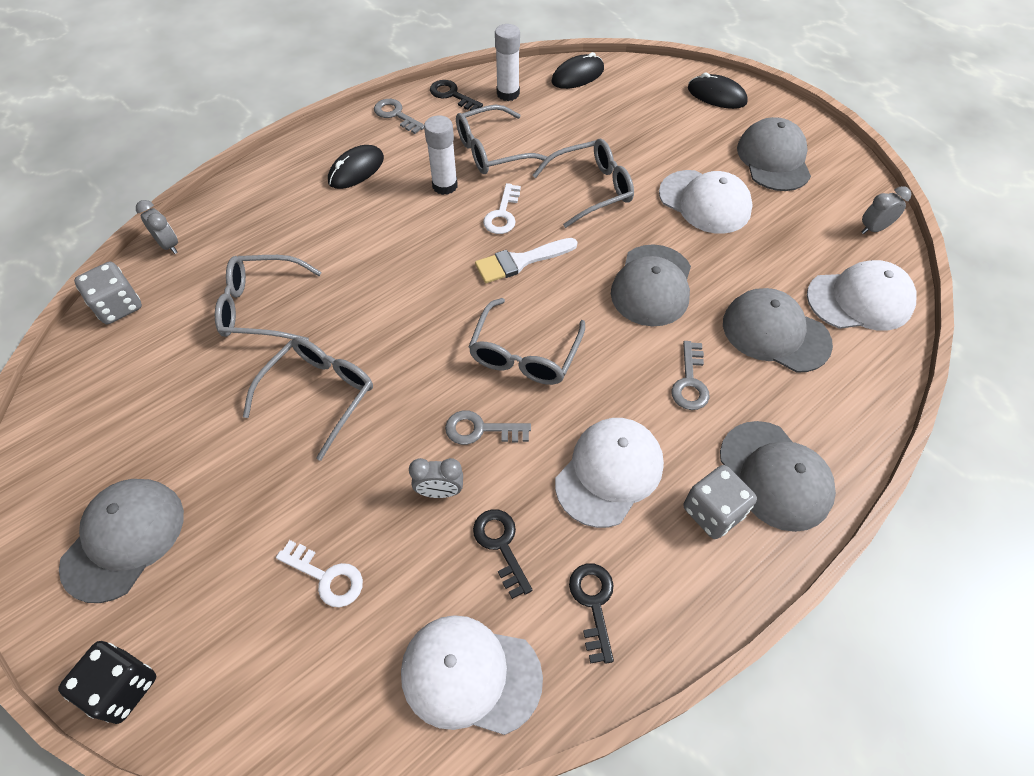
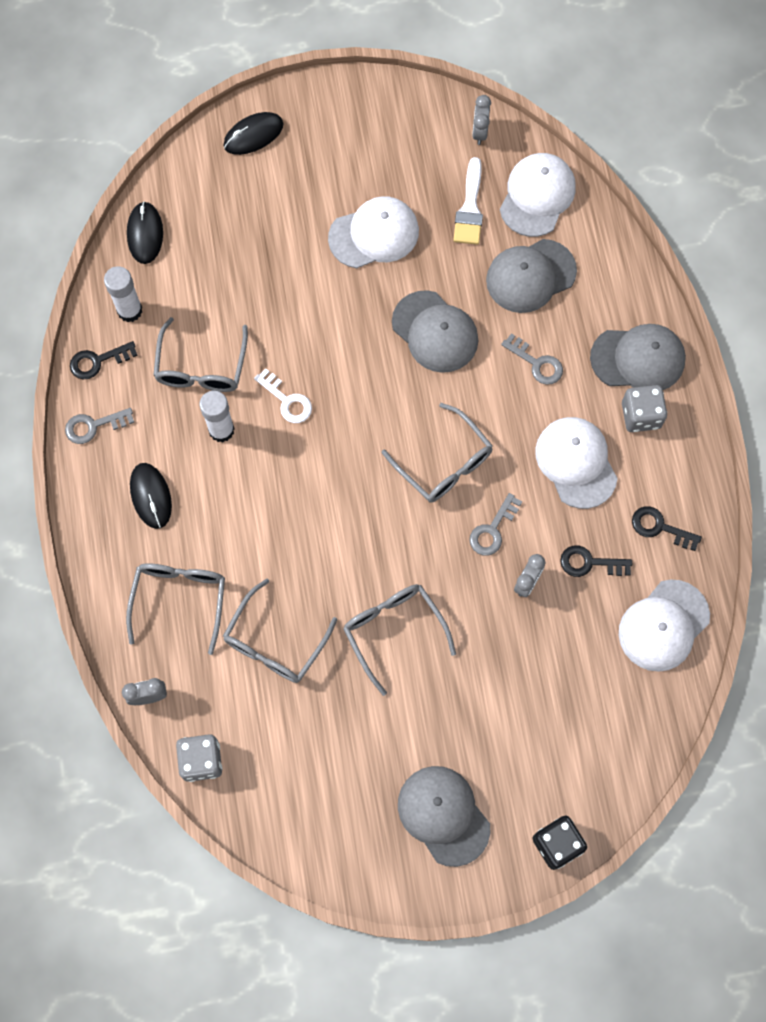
camera: 60 degrees left, 15 degrees up
(326, 577) = (550, 686): white key -> none
(520, 261) = (349, 415): white brush -> white brush (470, 208)
(591, 189) = (303, 313): grey glasses -> grey glasses (179, 600)
(773, 159) = (360, 147): grey cap -> none

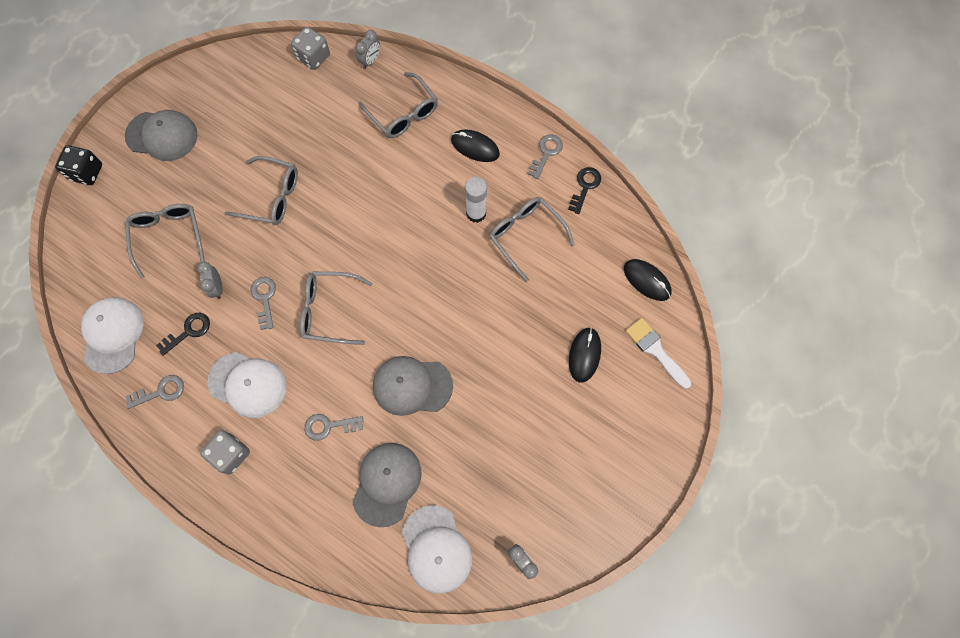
camera: 135 degrees right, 0 degrees up
(129, 310) = (602, 229): white glue stick -> none
(253, 135) = (660, 407): black mouse -> black mouse (584, 355)
(275, 642) = (331, 137): grey glasses -> grey glasses (168, 237)
(287, 400) = (457, 262): white key -> none
(374, 234) = (514, 414): white cap -> none
(470, 208) = (472, 494): white brush -> white brush (655, 350)
(638, 358) = (264, 492): grey cap -> none
(660, 527) = (160, 391): black key -> grey key

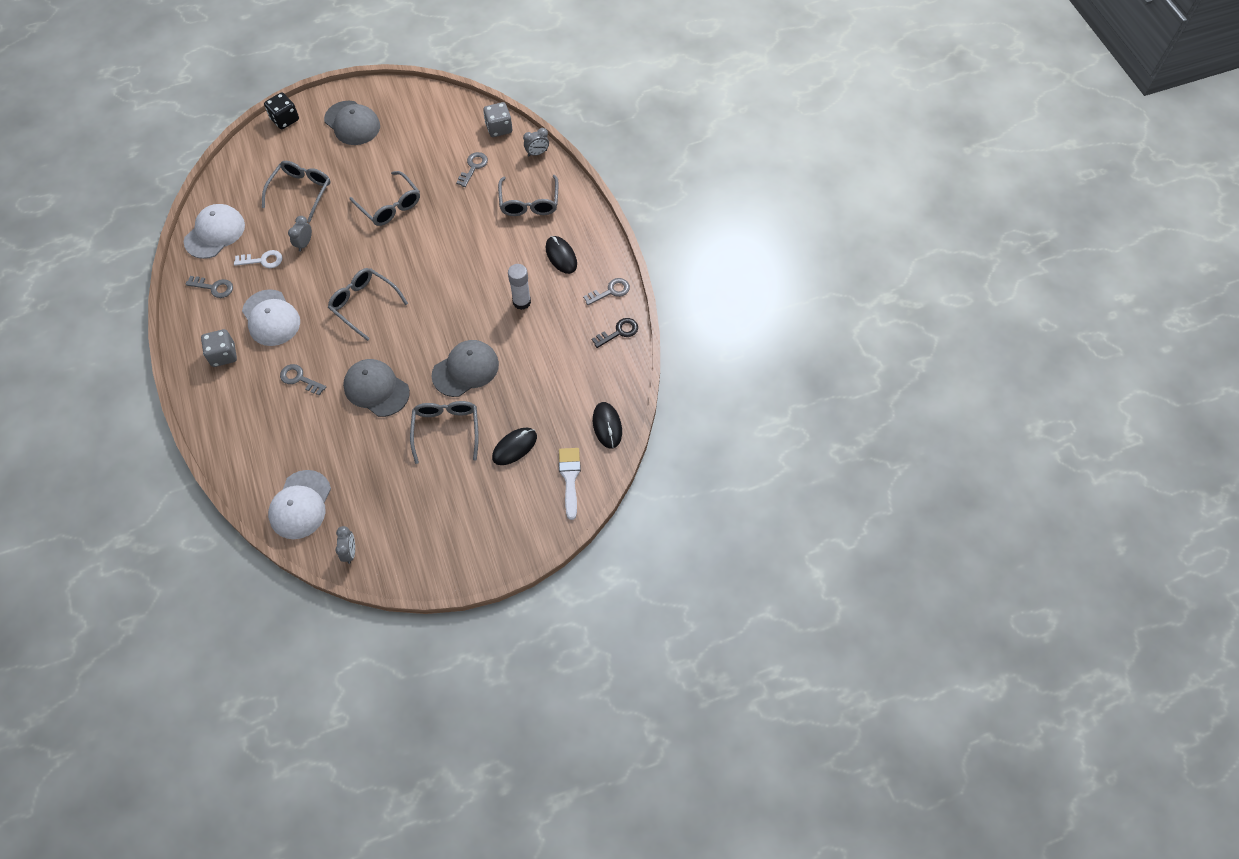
camera: 35 degrees right, 10 degrees down
(188, 331) = (262, 260): black key -> white key
(264, 299) = (328, 270): grey key -> grey key (473, 167)
(387, 483) = (305, 440): grey cap -> grey cap (465, 369)
(526, 236) = (544, 339): grey glasses -> grey glasses (446, 430)

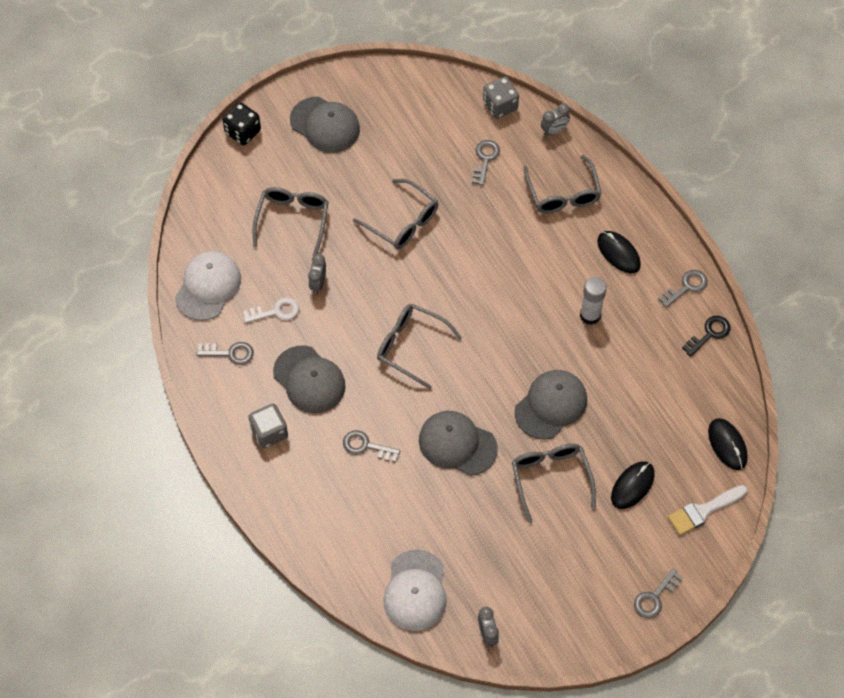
camera: 10 degrees left, 0 degrees up
(271, 318) = (309, 380): white cap -> grey cap
(505, 545) = (655, 597): none -> grey key
(570, 478) = (703, 511): white brush -> white brush turned 105 degrees counterclockwise

